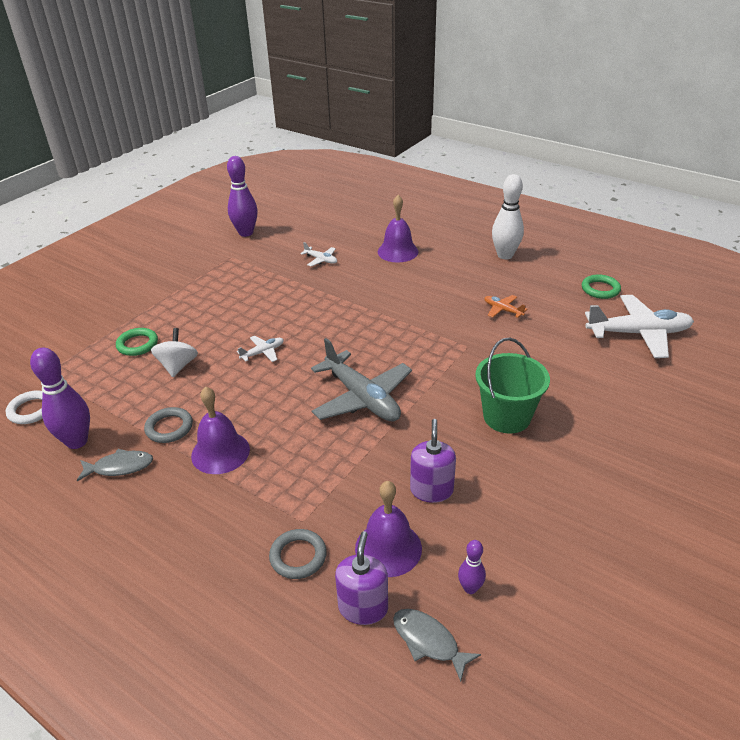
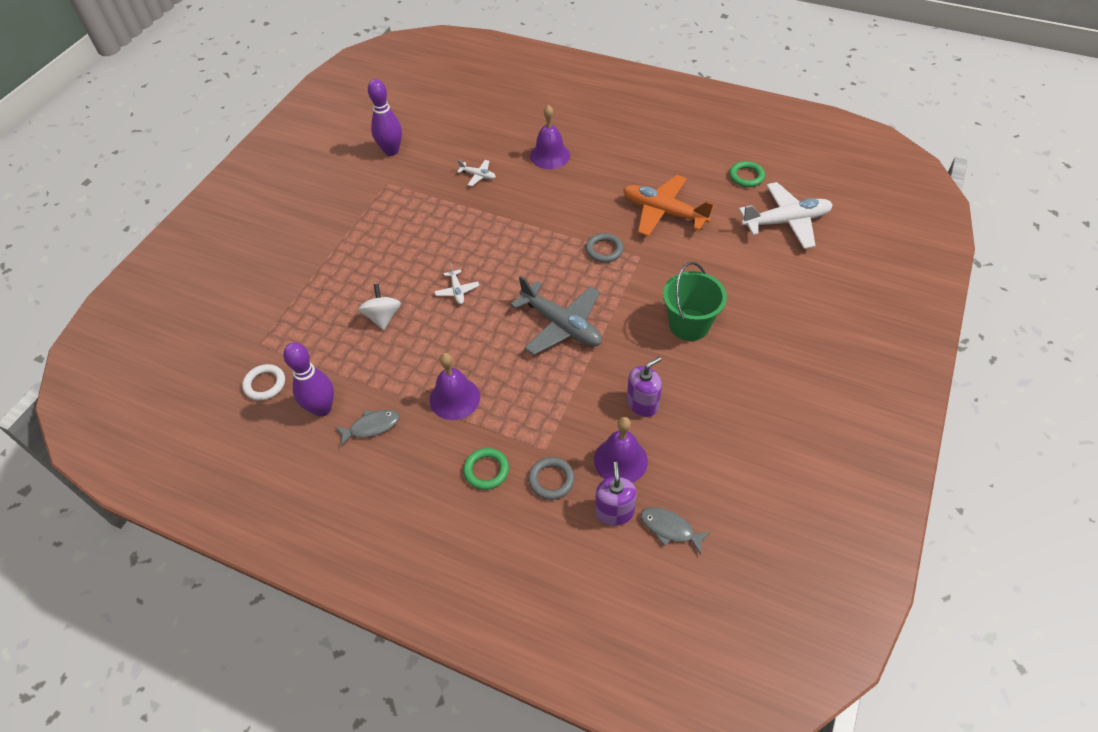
camera: 10 degrees left, 15 degrees up
(137, 344) = (335, 299): green ring -> green ring (486, 470)
(169, 428) = (400, 382): grey ring -> grey ring (604, 250)
(263, 352) = (457, 291): white plane -> white plane turned 120 degrees clockwise
(431, 490) = (642, 404): purple soap dispenser -> purple soap dispenser turned 60 degrees clockwise
(470, 588) = (691, 482): purple bowling pin -> none
(502, 310) = (663, 212): orange plane -> orange plane, size x2.19
(505, 255) = (652, 147): white bowling pin -> none

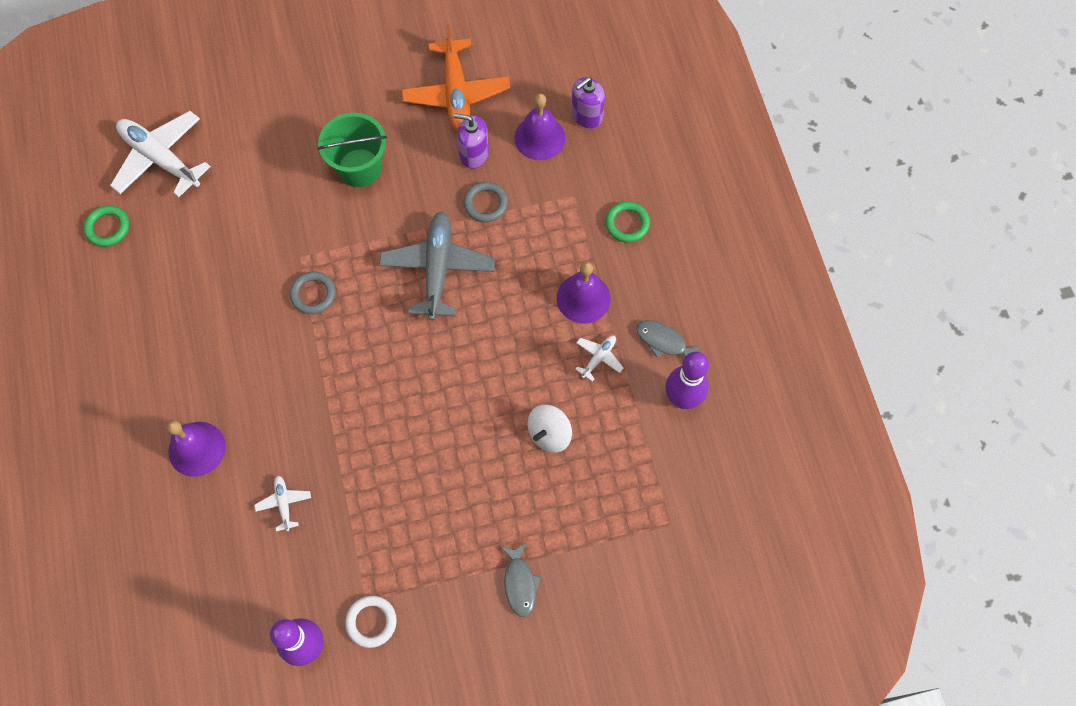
camera: 130 degrees left, 15 degrees up
(265, 384) = (702, 473): white ring -> white ring (371, 622)
(457, 291) = (466, 391): white plane -> white plane (599, 358)
(551, 480) = (596, 173): grey ring -> grey ring (485, 204)
(663, 212) = (218, 273): orange plane -> orange plane (456, 94)
(670, 529) = (570, 74): grey fish -> grey fish (520, 583)

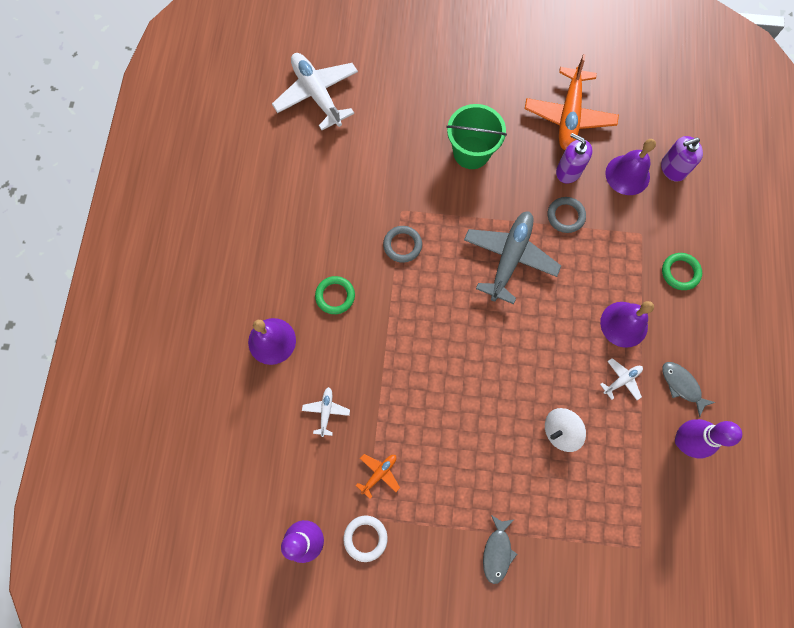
camera: 20 degrees right, 5 degrees up
(108, 228) = (259, 137): green ring -> green ring (335, 296)
(365, 548) = (379, 473): none -> orange plane

